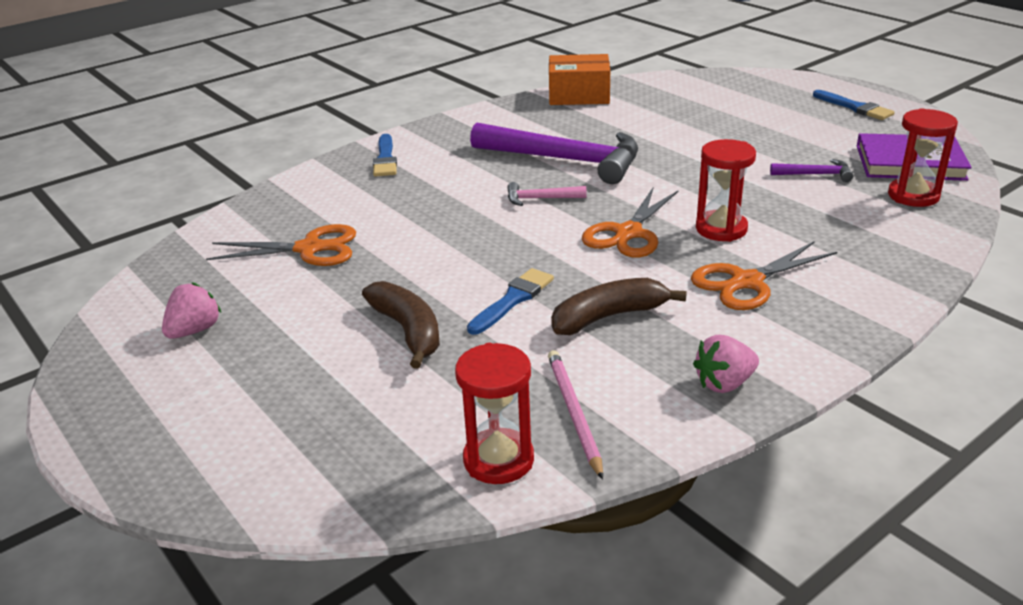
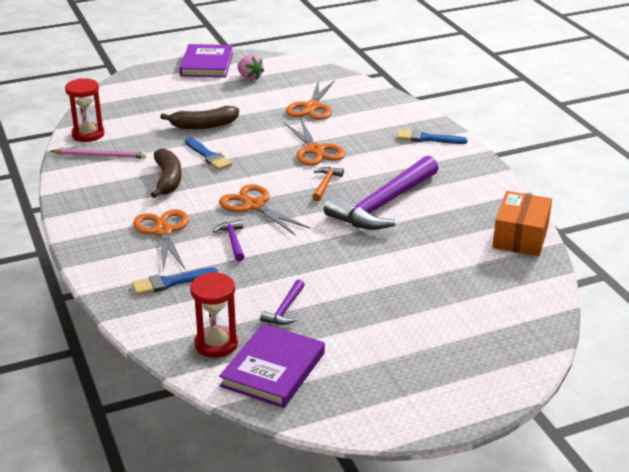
camera: 105 degrees right, 0 degrees up
(123, 398) = (207, 64): none -> purple book
(452, 221) = (315, 150): none -> orange scissors
(540, 199) = (325, 184): pink hammer -> orange hammer
(721, 229) = (233, 241): red hourglass -> purple hammer
(724, 383) = (82, 198): pink strawberry -> none
(855, 107) = (414, 389): blue brush -> blue brush (170, 282)

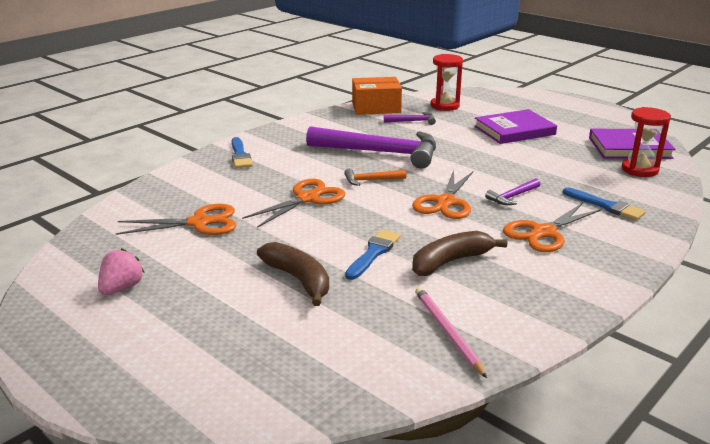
camera: 115 degrees left, 5 degrees down
(88, 134) = (401, 370): red hourglass -> red hourglass (445, 106)
(207, 64) = (75, 344): purple book -> purple book (514, 130)
(285, 309) = (567, 157): purple hammer -> purple hammer (413, 121)

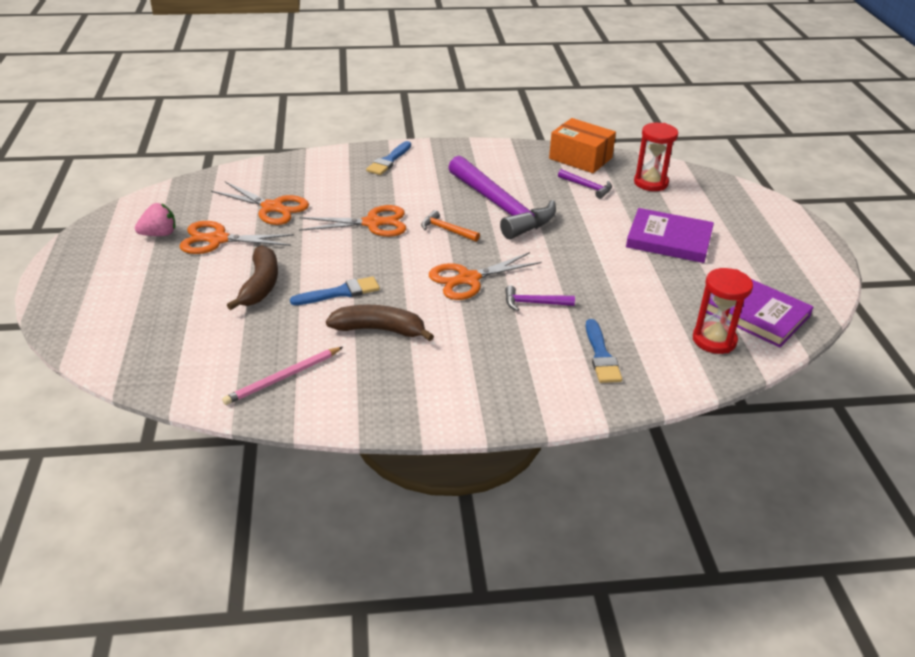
camera: 40 degrees right, 10 degrees up
(447, 332) = (283, 378): pink pencil -> pink pencil turned 150 degrees counterclockwise
(543, 233) = (496, 348): orange scissors -> orange scissors (217, 240)

